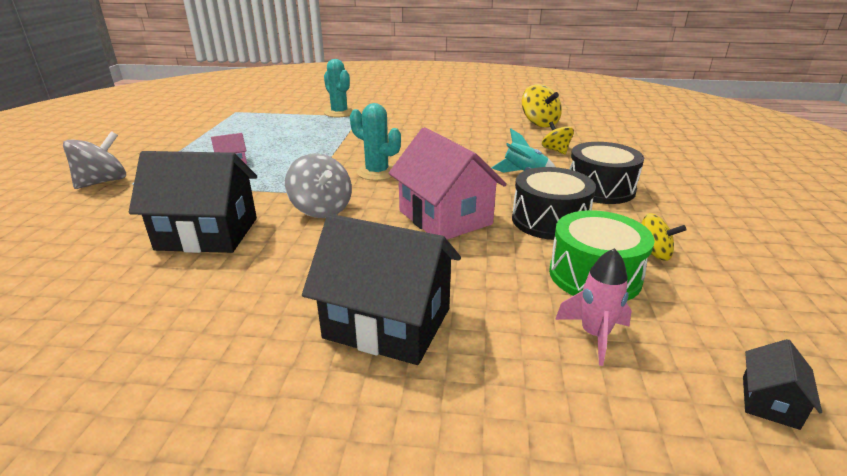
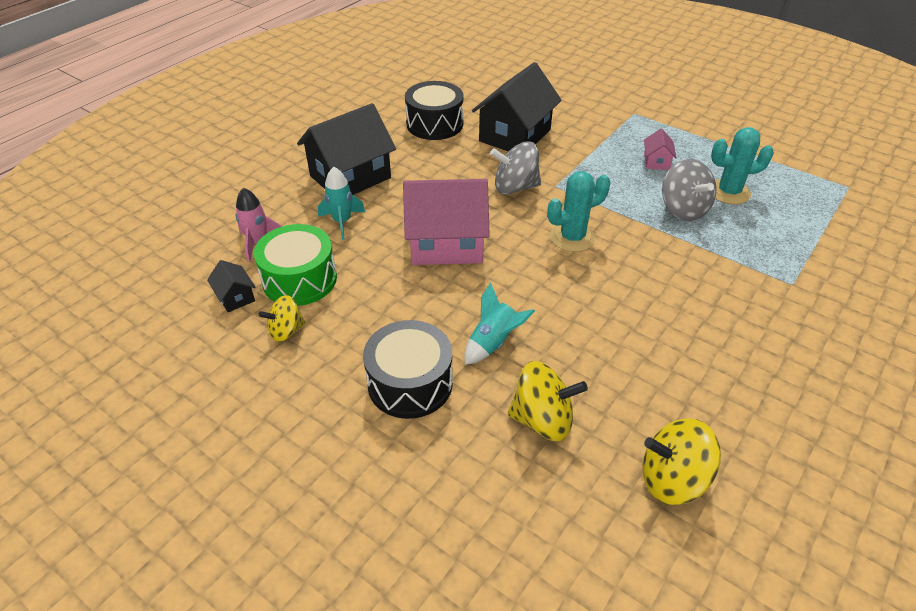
camera: 120 degrees right, 15 degrees up
(103, 182) = (645, 102): grey spinning top -> grey spinning top (683, 209)
(339, 113) = (816, 269): turquoise cactus -> turquoise cactus (728, 192)
(482, 288) = (342, 222): none -> turquoise rocket
(549, 220) = (387, 302): black drum -> black drum (434, 124)
(556, 150) = (542, 419): yellow spinning top -> yellow spinning top, size x1.55
(770, 402) = (154, 274): black house -> black house (235, 297)

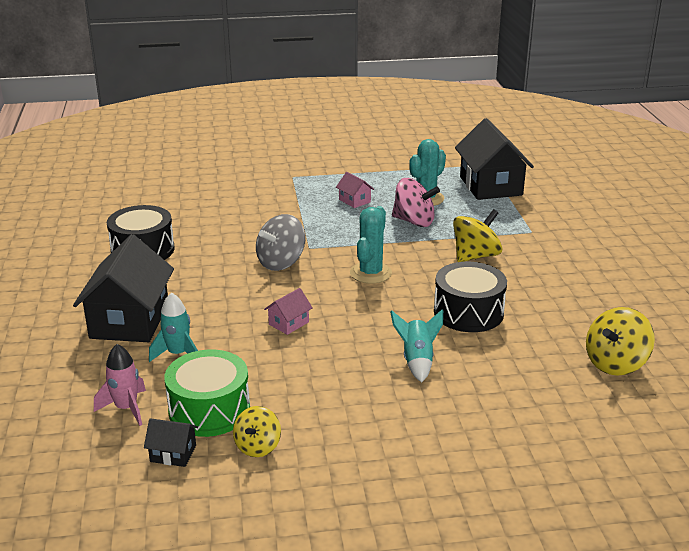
camera: 45 degrees left, 15 degrees down
(410, 383) = (402, 416): black drum -> black drum (468, 312)
(446, 244) = (288, 323): pink house -> pink house, size x0.44
(515, 135) = (225, 229): black house -> black house (490, 186)
(542, 419) = (510, 381): yellow spinning top -> yellow spinning top (475, 256)
(683, 209) = (414, 221): grey spinning top -> pink spinning top

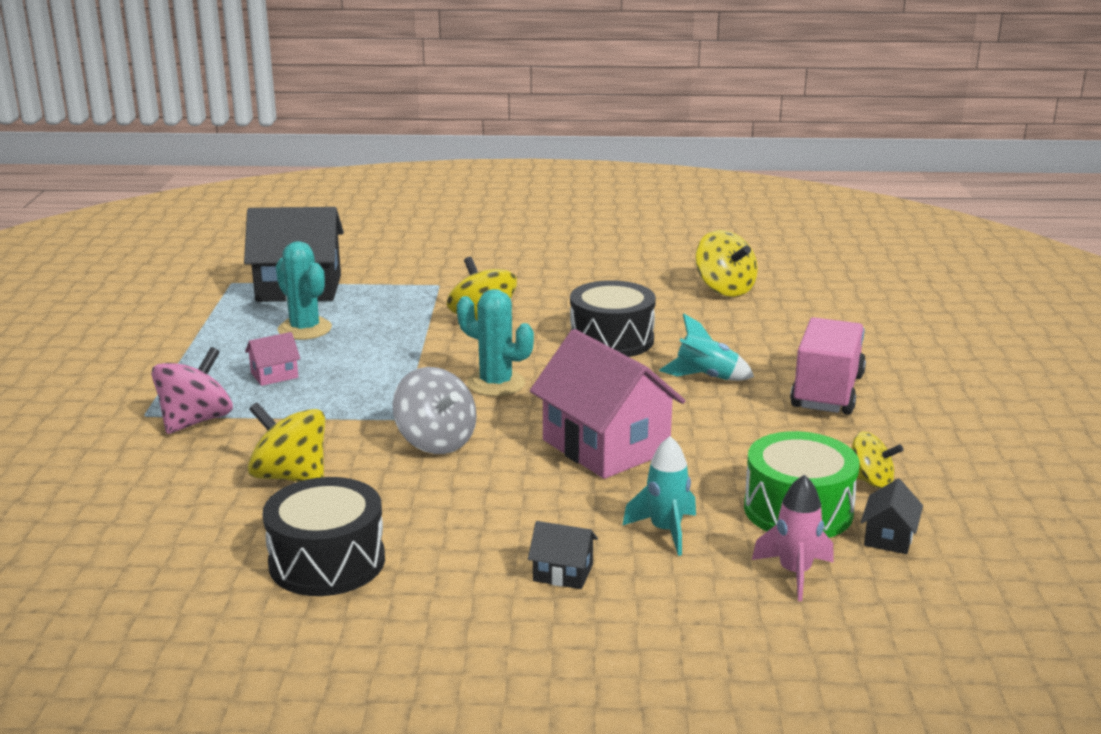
camera: 80 degrees left, 5 degrees down
(129, 321) = (563, 573): black house -> black house, size x0.44
(230, 226) = (290, 476): none -> yellow spinning top
(288, 323) = (605, 446): pink house -> pink house, size x2.29
(413, 425) = (827, 392): none -> pink truck
(414, 221) = (368, 343): pink spinning top -> pink spinning top (196, 421)

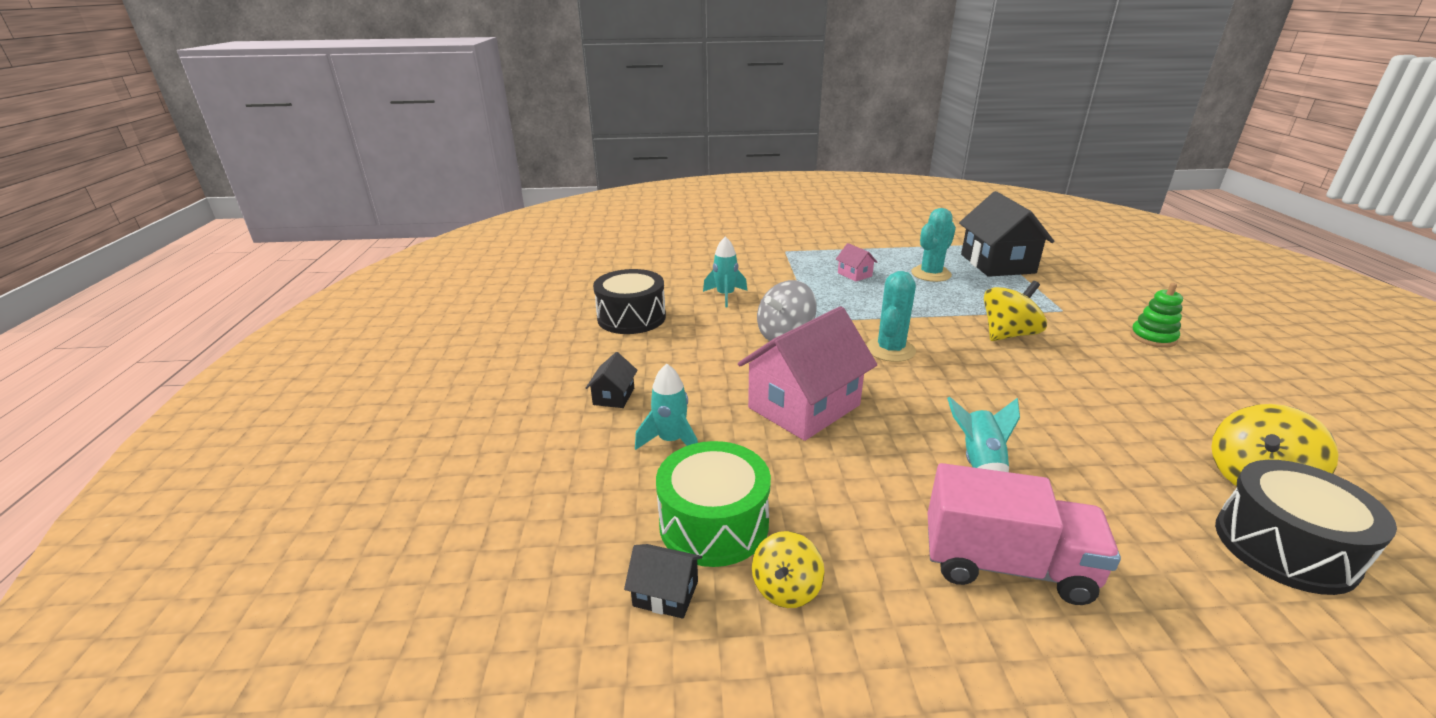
camera: 85 degrees right, 5 degrees up
(196, 421) = (783, 263): pink spinning top -> none
(290, 476) = (725, 296): yellow spinning top -> turquoise rocket
(511, 263) = (1153, 337): none -> green stacking toy
(611, 340) = (1024, 401): black drum -> black drum (1284, 547)
(794, 573) = (603, 516): pink rocket -> none

